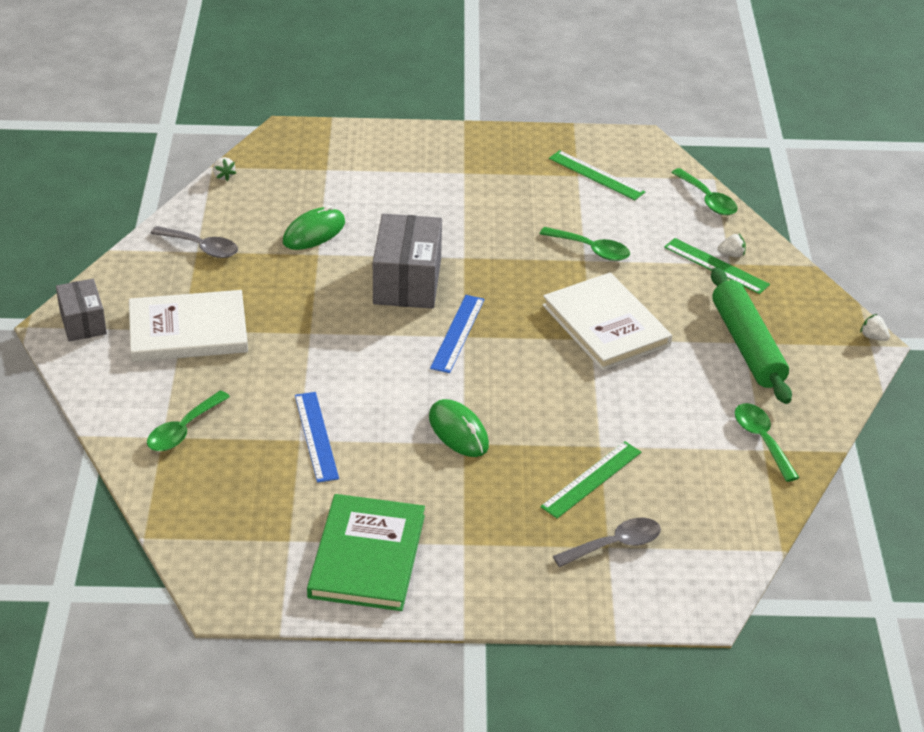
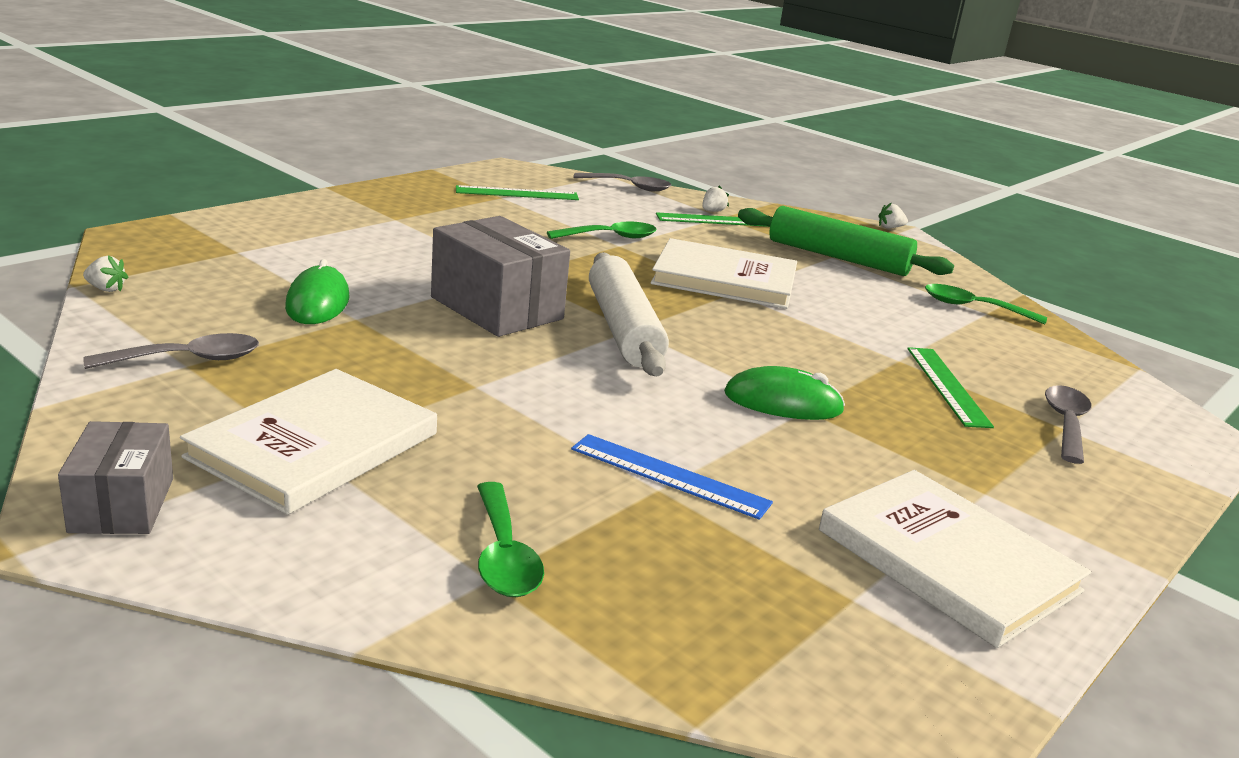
camera: 50 degrees left, 15 degrees down
(83, 322) = (122, 505): grey box -> grey box turned 60 degrees clockwise
(367, 556) = (947, 560): green book -> white book
(457, 333) = (623, 329): blue ruler -> white rolling pin
(707, 199) = (629, 187): green spoon -> grey spoon

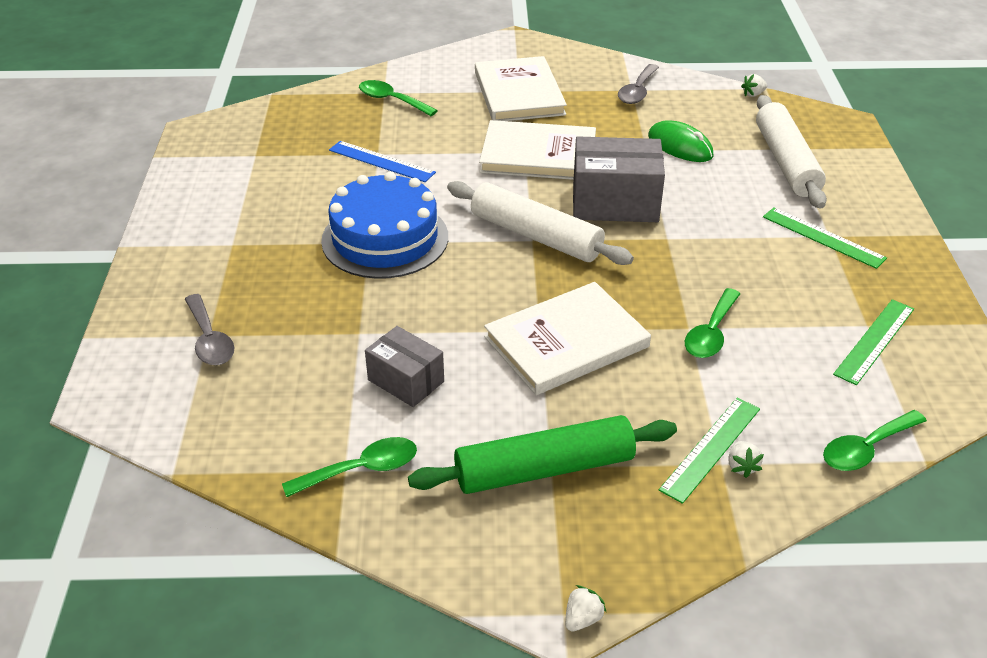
camera: 140 degrees right, 15 degrees up
(122, 505) = (522, 49): grey box -> grey box (406, 381)
(276, 249) = (786, 162): none -> white rolling pin
(629, 187) = (866, 448): grey spoon -> green spoon
(669, 475) = (381, 161): blue ruler -> blue ruler turned 45 degrees clockwise
(783, 402) = (385, 238): green mouse -> blue cake
(947, 386) = (307, 325): green ruler -> green ruler (823, 237)
(947, 560) = (228, 193): white book -> white book (538, 155)

